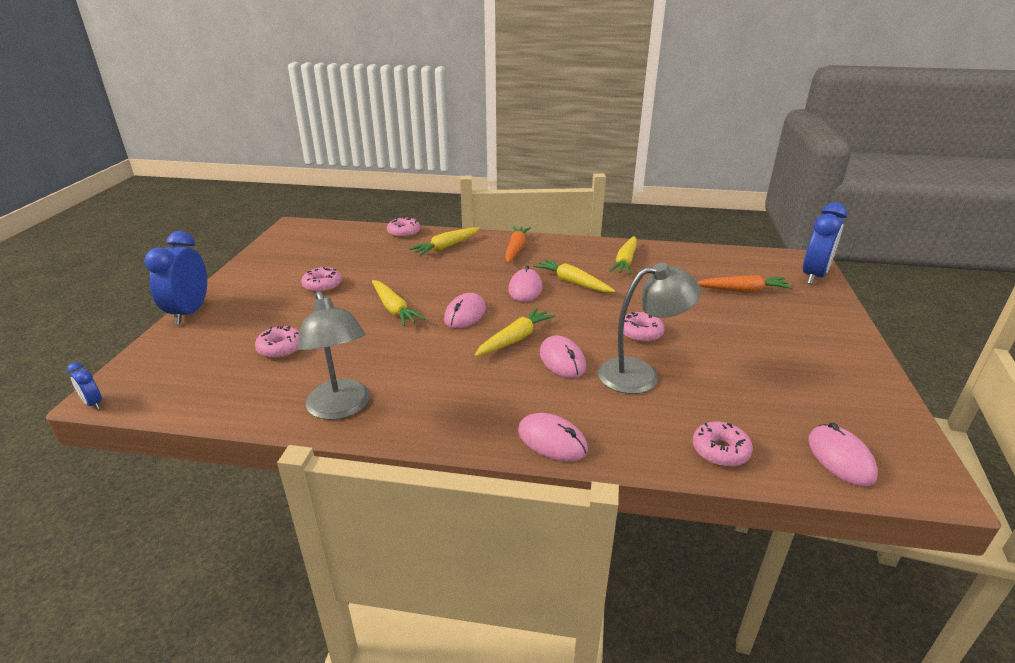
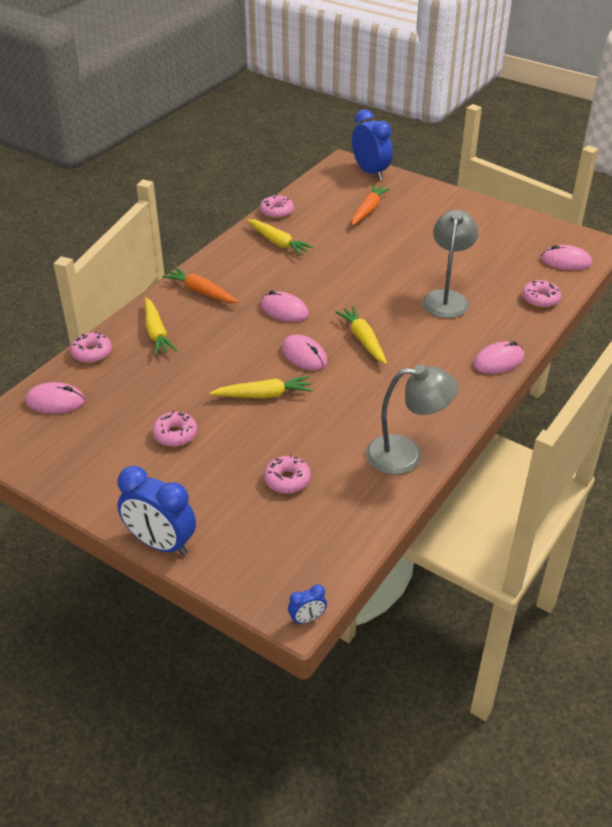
camera: 65 degrees left, 10 degrees up
(562, 360) = (408, 326): pink mouse -> pink mouse (55, 401)
(573, 282) = (293, 282): yellow carrot -> none
(640, 333) = (395, 278): pink donut -> pink donut (276, 212)

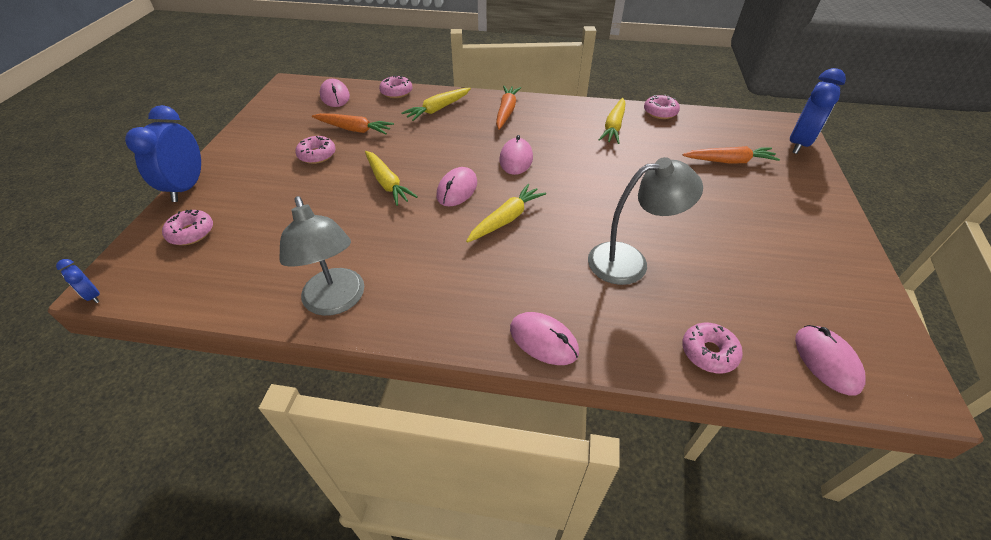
camera: 65 degrees right, 5 degrees up
(146, 399) = (354, 129): none -> orange carrot
(287, 480) = (276, 230): pink donut -> pink donut (191, 233)

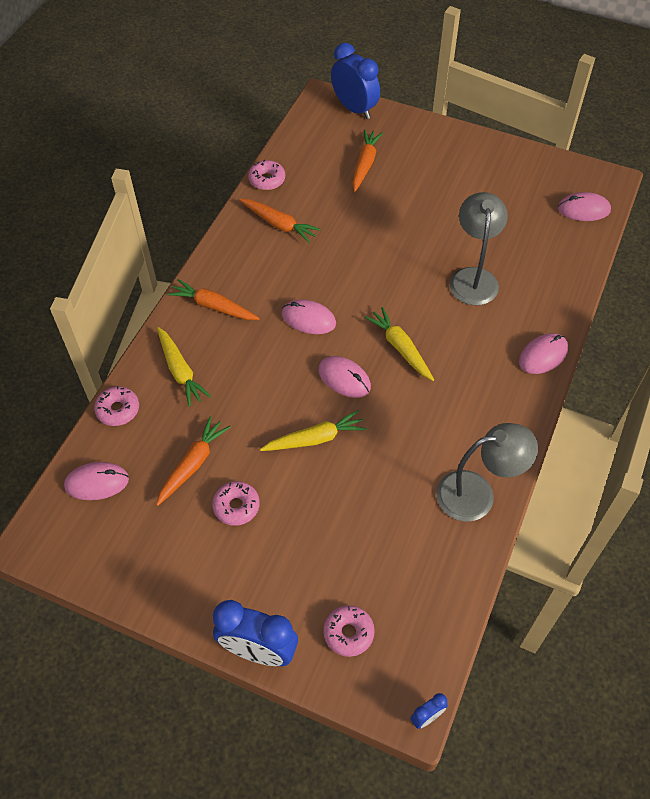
camera: 75 degrees left, 10 degrees up
(613, 126) = (279, 224): yellow carrot -> orange carrot
(708, 352) = (568, 265): pink donut -> none

